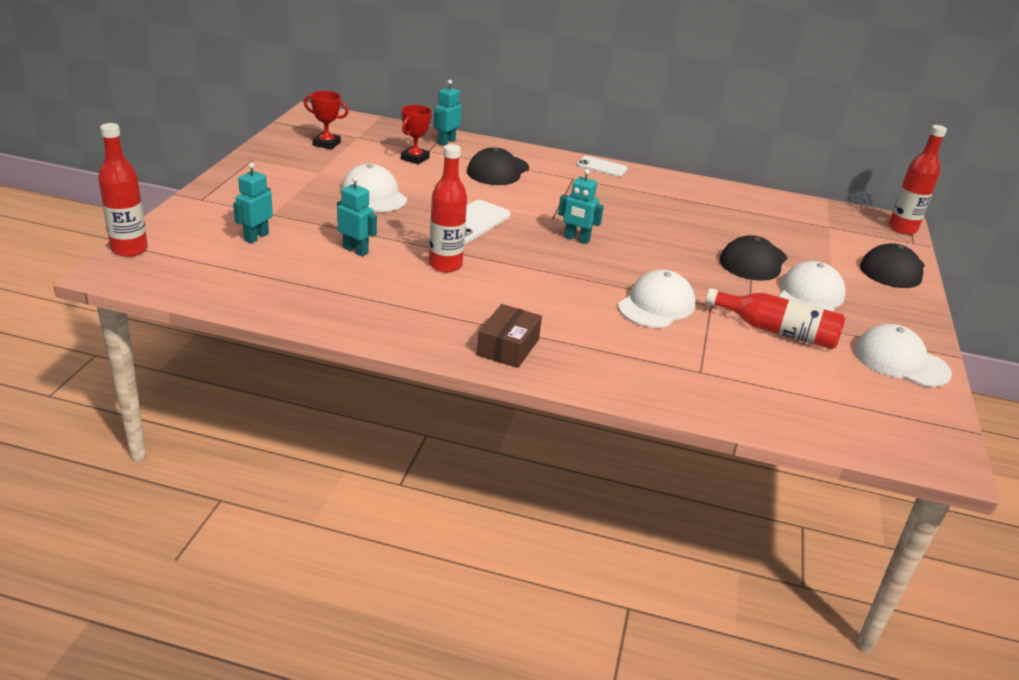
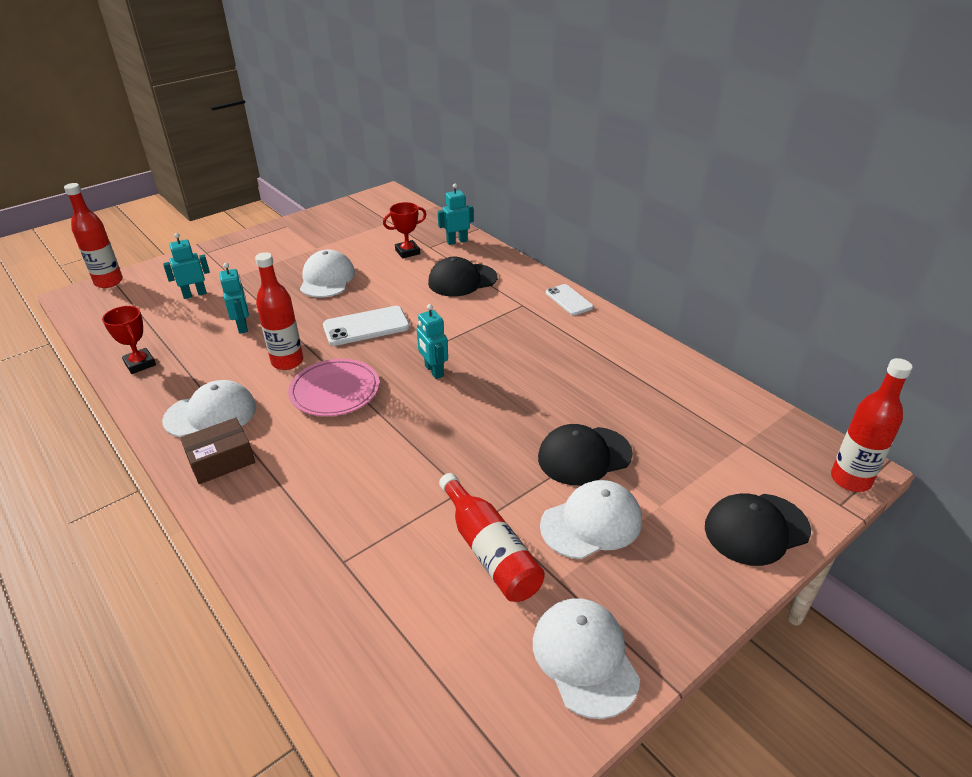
camera: 40 degrees right, 5 degrees up
(326, 144) = (357, 223): red trophy -> red trophy (140, 364)
(521, 274) = (335, 391): none -> pink plate
(656, 305) = (407, 469): white cap -> white cap (211, 414)

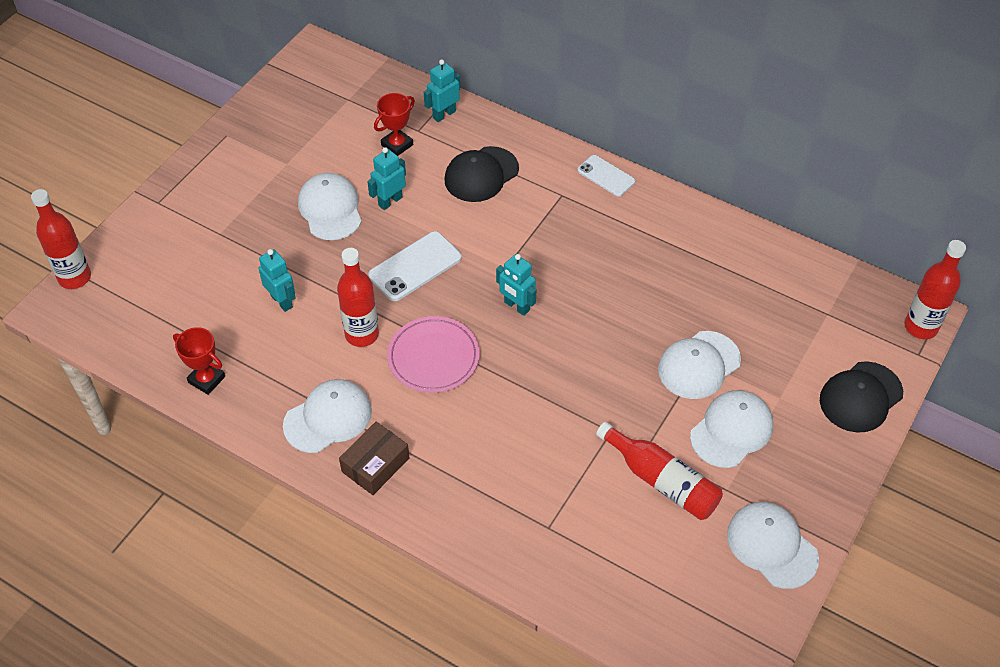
camera: 20 degrees left, 15 degrees up
(195, 294) = (193, 270): turquoise robot -> turquoise robot (390, 201)
(584, 456) = (698, 365): black cap -> white cap

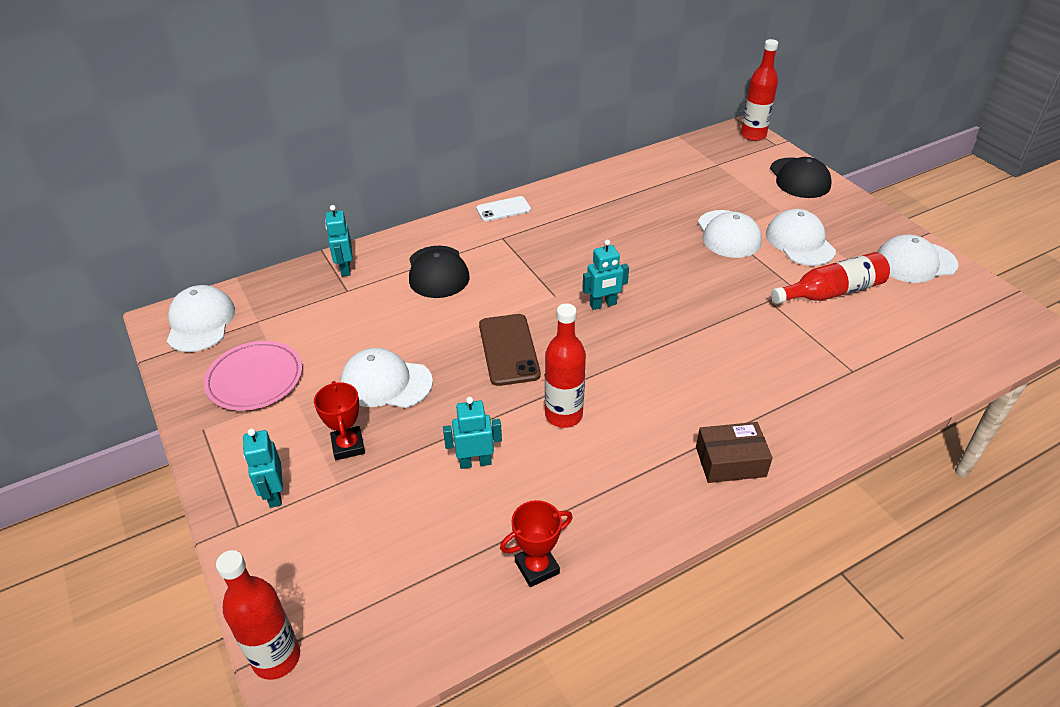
camera: 60 degrees left, 10 degrees down
(328, 418) = (652, 478): white cap -> white cap (200, 322)
(375, 465) = (730, 461): brown box -> brown box turned 75 degrees counterclockwise
(390, 201) = (415, 338): turquoise robot -> turquoise robot (274, 494)
(397, 145) = (350, 309): red trophy -> red trophy (348, 446)
(415, 266) = (508, 350): white phone -> brown phone
(433, 357) = (625, 375): pink plate -> pink plate (255, 379)

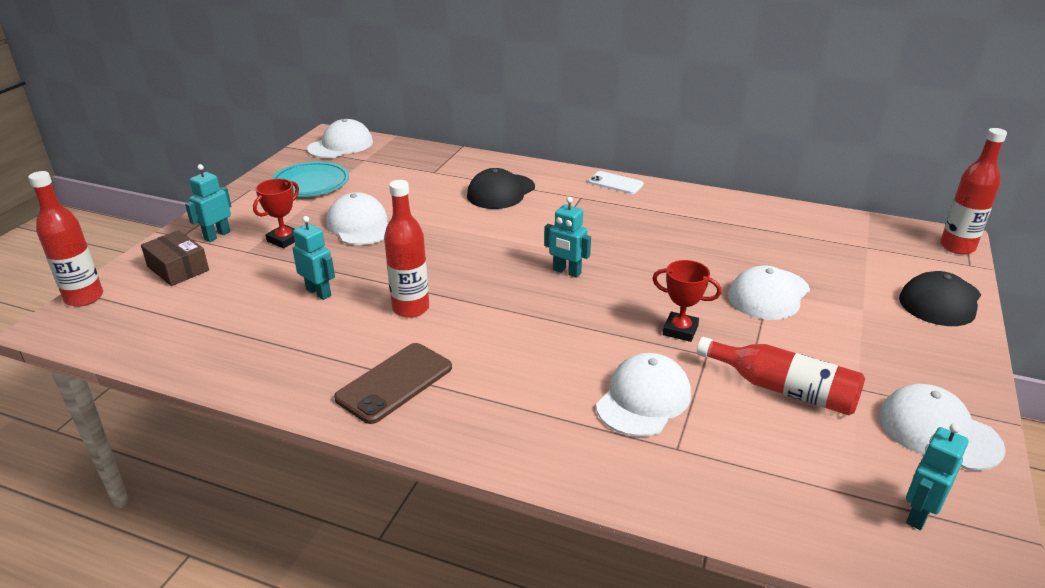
camera: 50 degrees right, 10 degrees down
(255, 379) = (310, 183): pink plate -> turquoise plate
(345, 268) = (455, 161): turquoise robot -> turquoise robot (918, 514)
(508, 350) = (454, 255): brown phone -> brown phone (394, 383)
(537, 567) = (238, 363): red trophy -> red trophy (680, 330)
(730, 461) = (451, 415): brown box -> brown box (178, 268)
(799, 242) = (831, 339): white cap -> white cap (643, 399)

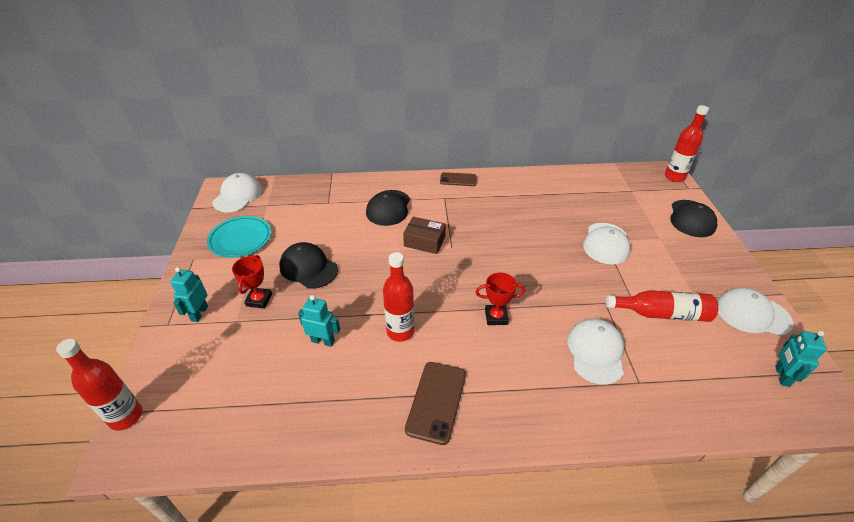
camera: 25 degrees left, 10 degrees up
(178, 268) = (190, 357): brown box -> brown box (424, 241)
(360, 225) = (308, 268): white cap -> black cap
(566, 272) = (480, 264): turquoise robot -> none
(615, 183) = (458, 179): white phone -> brown phone
(680, 330) = (578, 289): red trophy -> red trophy (496, 317)

